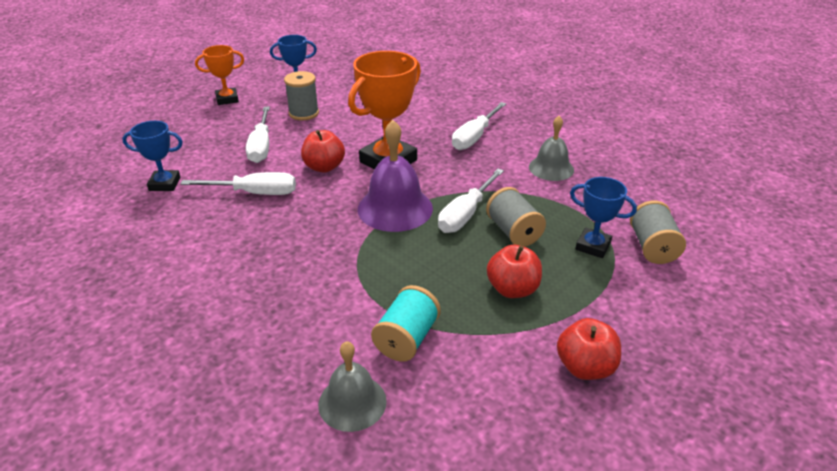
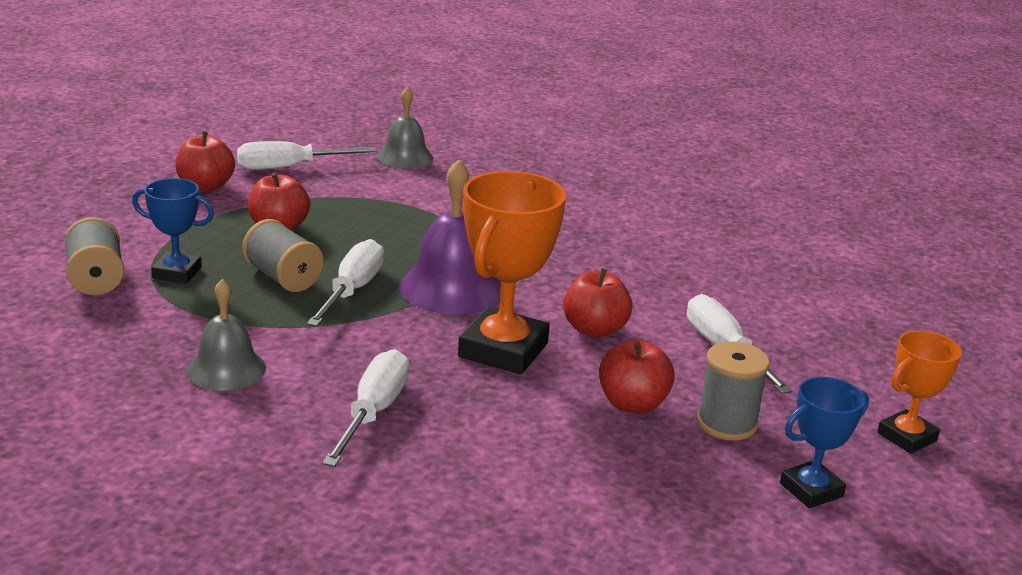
camera: 160 degrees right, 10 degrees down
(164, 184) = (784, 285): blue trophy -> none
(254, 193) = (654, 286): white screwdriver -> white screwdriver (289, 168)
(341, 126) = (632, 404): none -> red apple
(406, 338) = (378, 189): turquoise spool -> none

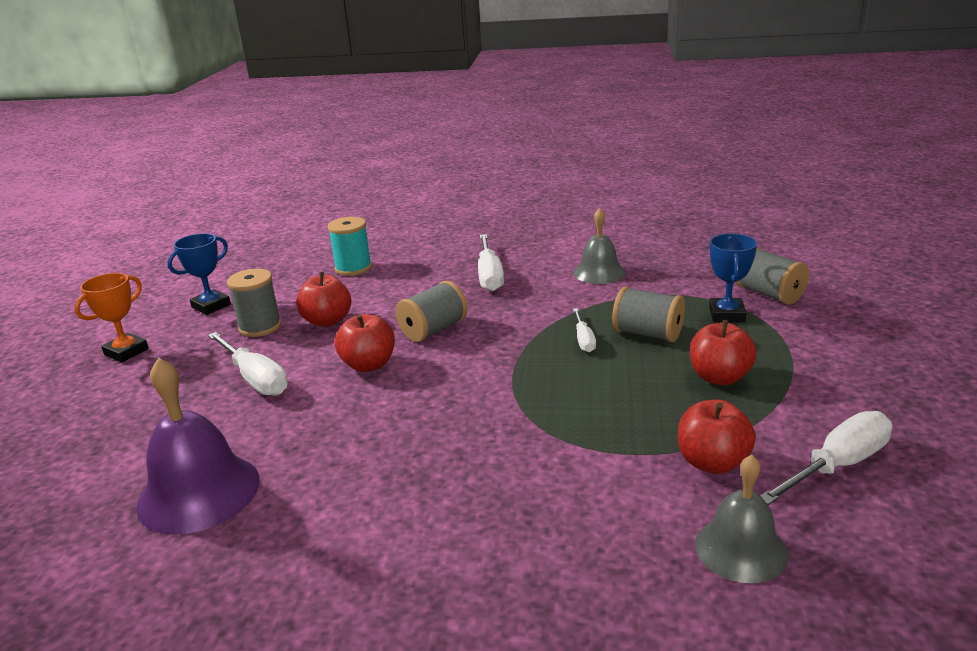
camera: 165 degrees right, 0 degrees up
(177, 273) = (727, 314): blue trophy -> blue trophy turned 75 degrees counterclockwise
(205, 186) = (864, 403): red apple -> red apple (712, 462)
(352, 290) = (584, 340): white screwdriver -> white screwdriver, size x0.57
(452, 288) = (507, 366): purple bell -> purple bell (199, 492)
(503, 350) = (433, 330): orange trophy -> grey spool
(572, 504) = (353, 268): none -> turquoise spool

